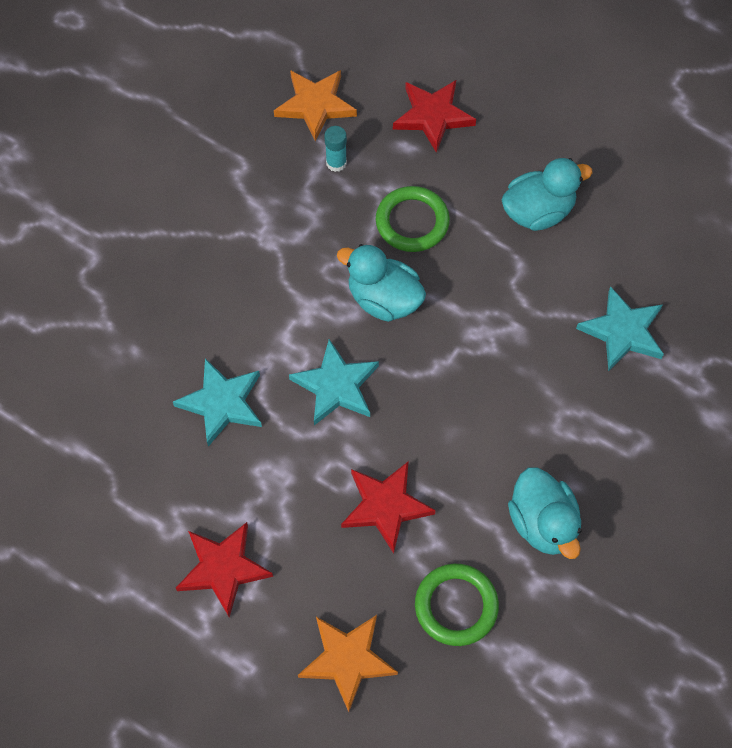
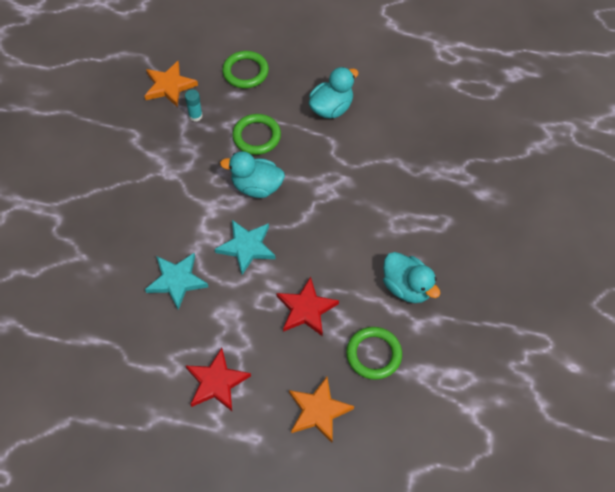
camera: 20 degrees left, 5 degrees down
(433, 116) = (245, 72): red star -> green ring
(622, 331) = (409, 161): turquoise star -> none

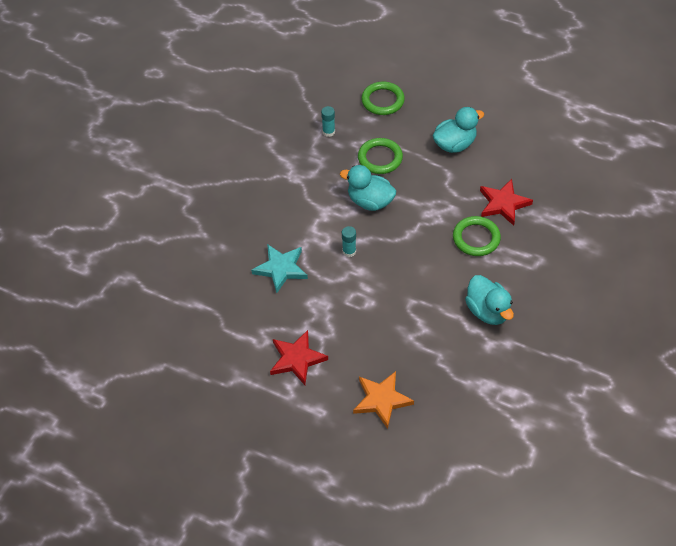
camera: 15 degrees right, 5 degrees down
(169, 86) = (311, 102): orange star -> none
(246, 247) = (349, 251): turquoise star -> turquoise glue stick
(306, 309) = (390, 313): red star -> red star (503, 204)
(373, 354) = (443, 362): green ring -> green ring (476, 238)

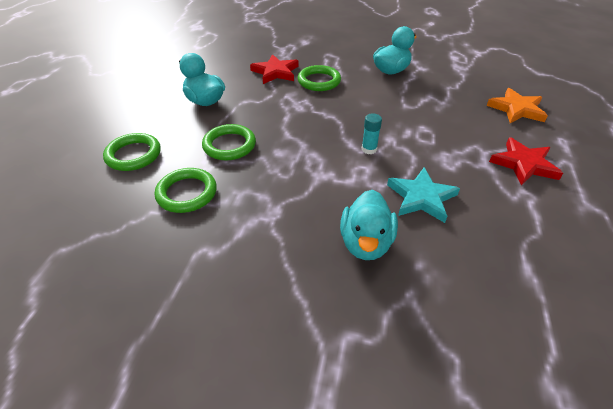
camera: 105 degrees left, 10 degrees down
(328, 132) = (187, 193): turquoise glue stick -> green ring
(370, 201) = (295, 144): turquoise duck -> turquoise duck (366, 243)

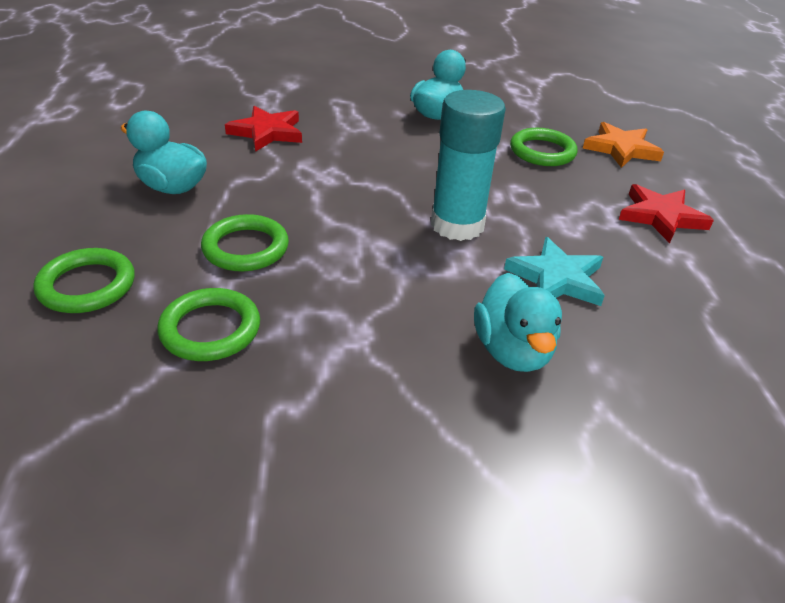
camera: 20 degrees left, 5 degrees down
(319, 81) = (340, 139): green ring -> green ring (542, 152)
(369, 149) = (457, 225): turquoise glue stick -> turquoise glue stick, size x2.35

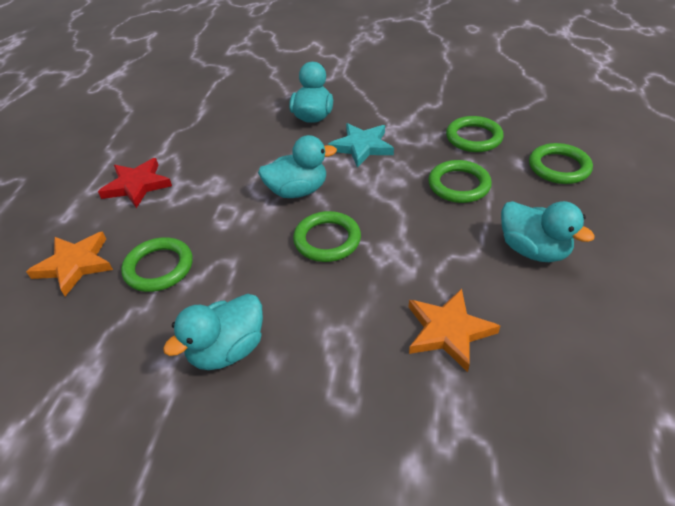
camera: 160 degrees left, 5 degrees up
(267, 132) = (448, 331): red star -> orange star
(395, 181) = (327, 240): none -> green ring
(457, 225) = (297, 191): turquoise glue stick -> turquoise duck
(556, 278) = (258, 149): turquoise star -> turquoise star (362, 147)

